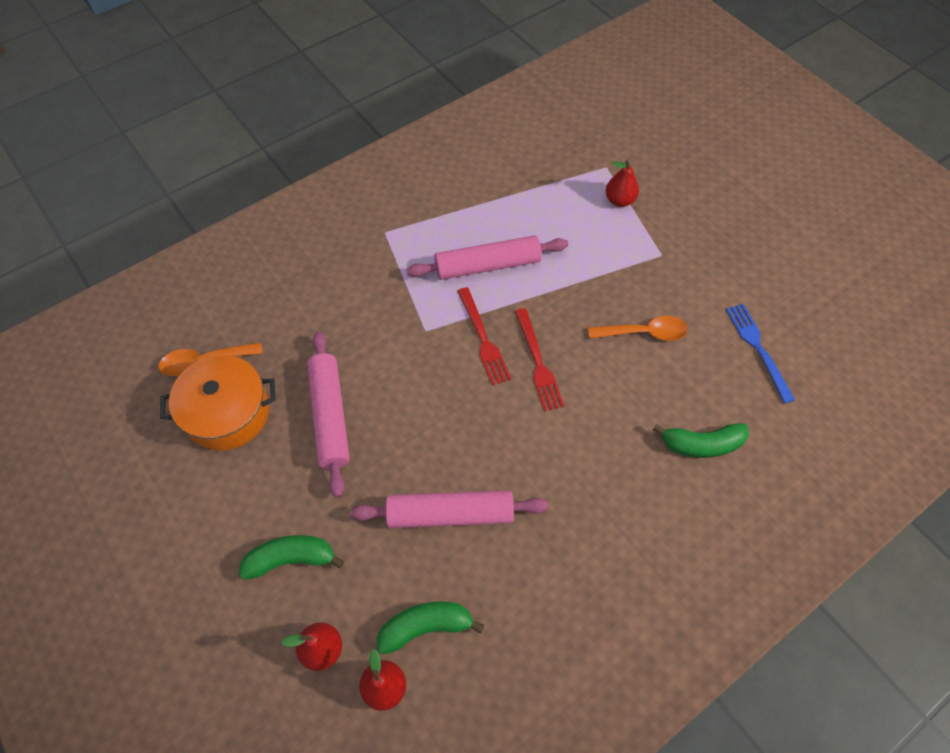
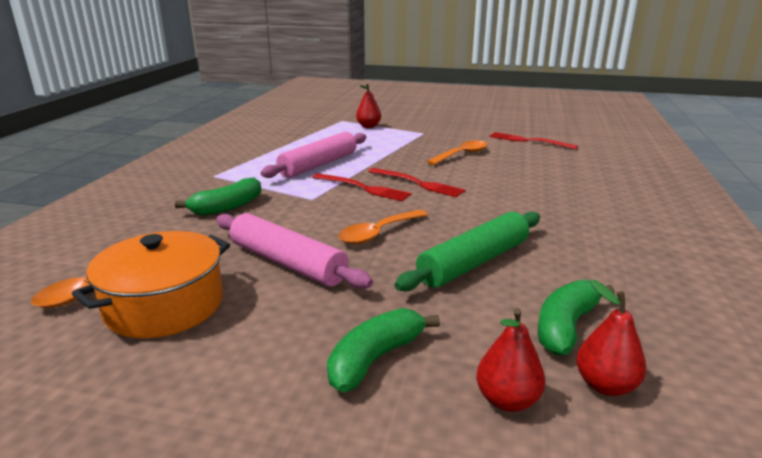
camera: 40 degrees left, 35 degrees down
(424, 422) = (378, 233): none -> orange spoon
(450, 514) = (474, 262): pink rolling pin -> green rolling pin
(702, 444) = (566, 174): green banana -> green banana (227, 207)
(758, 348) = (528, 141): blue fork -> red fork

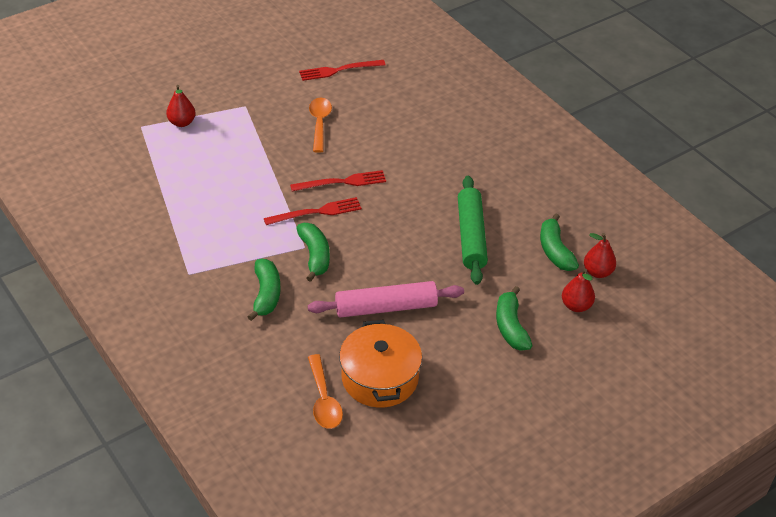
camera: 50 degrees left, 20 degrees up
(308, 206) = (315, 256): none -> green banana
(319, 165) = (240, 206): pink rolling pin -> none
(378, 233) = (394, 249): orange spoon -> none

